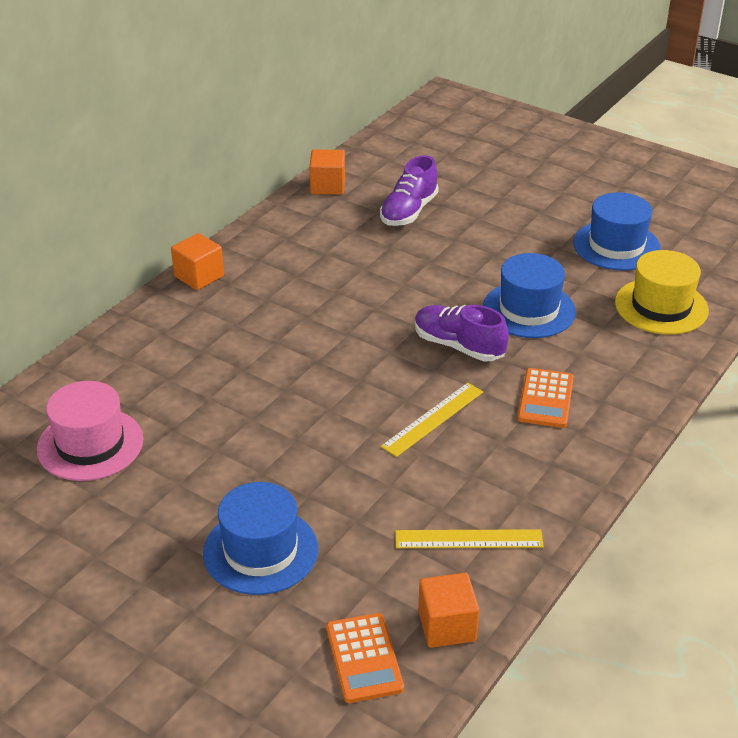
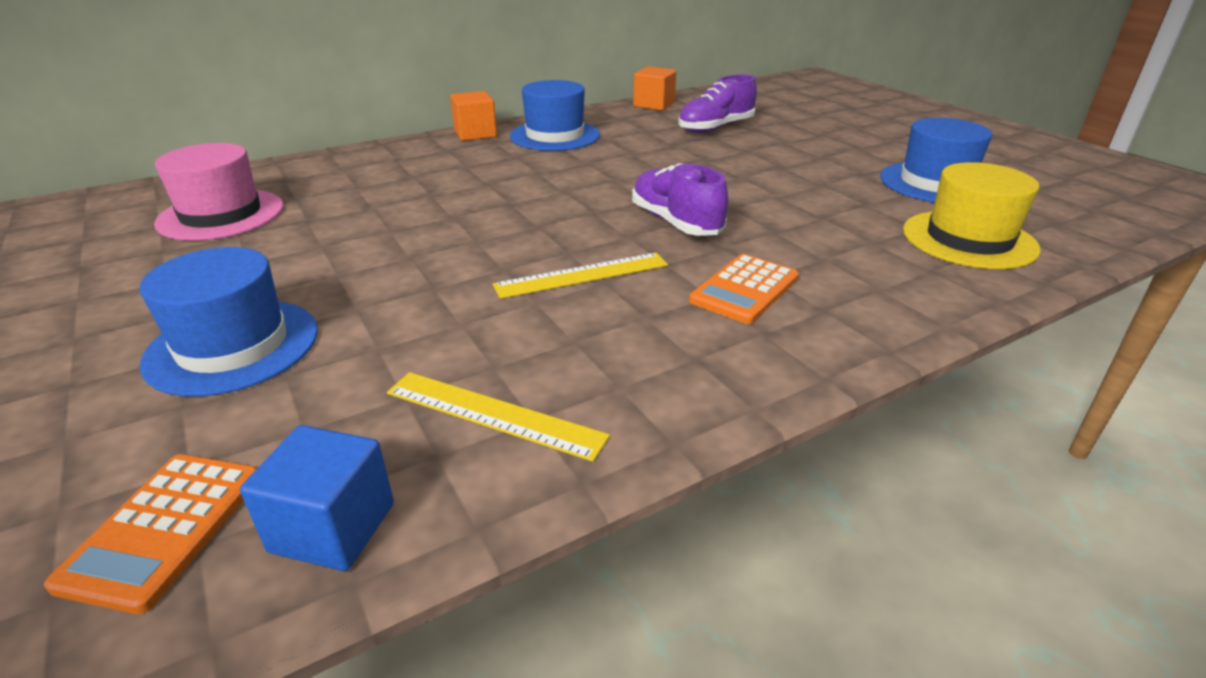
camera: 25 degrees right, 5 degrees down
(447, 626) = (333, 527): orange cube -> blue cube
(529, 310) = (787, 211): blue hat -> blue hat (555, 136)

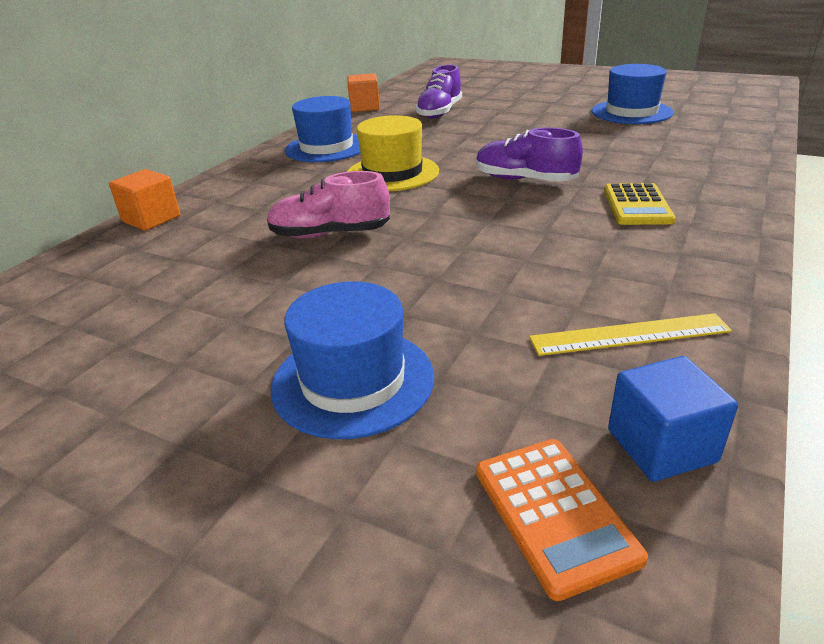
camera: 30 degrees left, 0 degrees up
(221, 215) = (125, 296): pink hat -> none
(424, 216) = (330, 234): none -> pink shoe
(475, 134) = (254, 163): orange cube -> orange cube (151, 219)
(582, 275) = (525, 232): yellow ruler -> none
(744, 289) = (637, 205): orange calculator -> yellow calculator
(969, 239) = (700, 138): yellow hat -> yellow hat (392, 173)

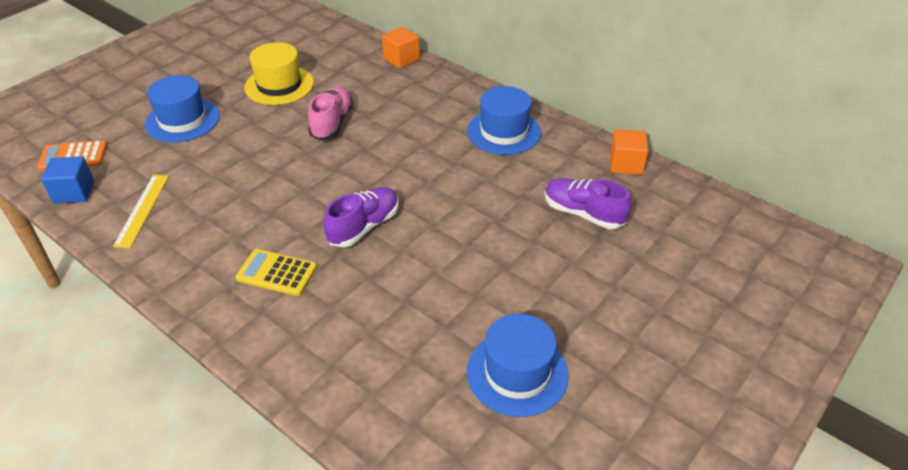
camera: 100 degrees right, 10 degrees up
(392, 173) = (422, 160): yellow hat -> yellow hat (279, 85)

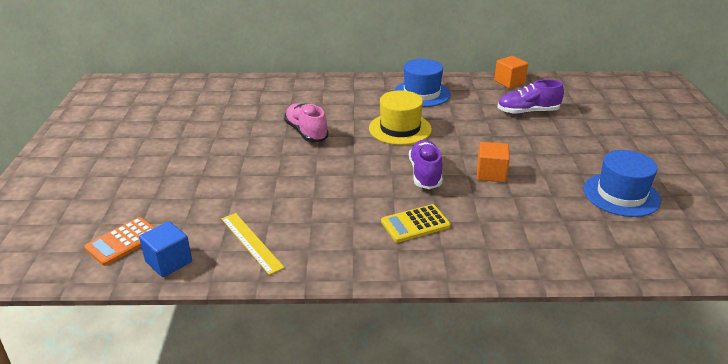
camera: 40 degrees left, 10 degrees down
(182, 120) = (184, 178): blue hat -> none
(279, 85) = (227, 128): yellow hat -> yellow hat (400, 129)
(401, 59) = (292, 82): orange cube -> orange cube (491, 174)

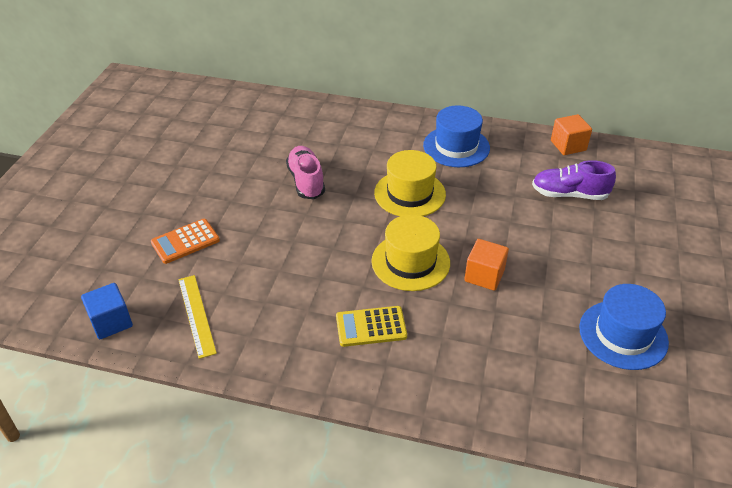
camera: 15 degrees right, 10 degrees up
(123, 242) = (78, 288): orange calculator -> orange calculator (185, 241)
(425, 174) = (410, 262): purple shoe -> yellow hat

